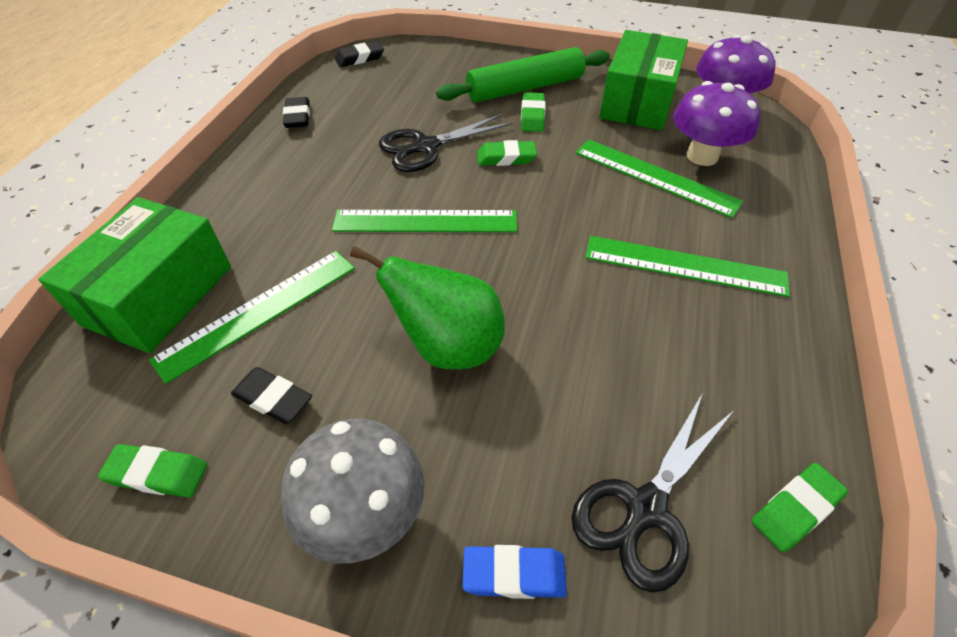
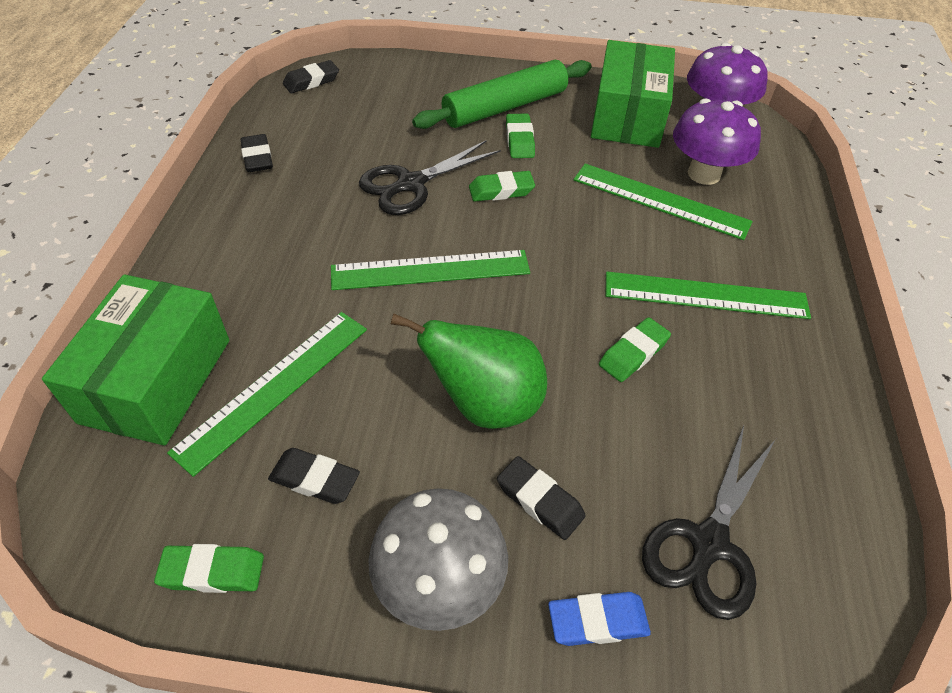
camera: 10 degrees left, 0 degrees up
(481, 444) = (540, 501): none -> black eraser
(795, 509) = (844, 526): green eraser -> green eraser (633, 353)

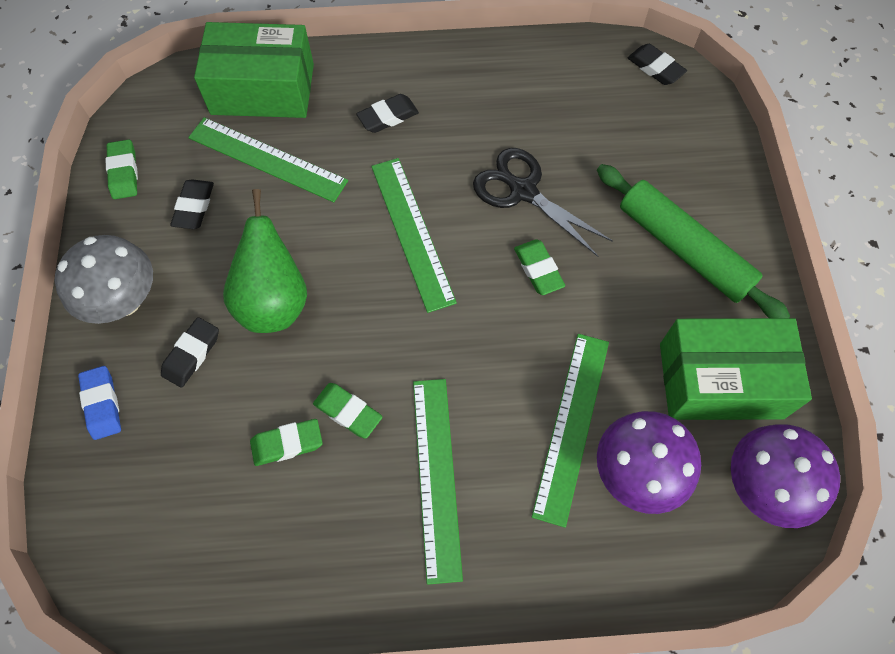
camera: 80 degrees right, 15 degrees up
(257, 158) = (520, 65): black eraser -> black eraser (388, 117)
(519, 140) = (628, 273): green eraser -> green eraser (287, 444)
(708, 544) = (166, 480): black scissors -> none

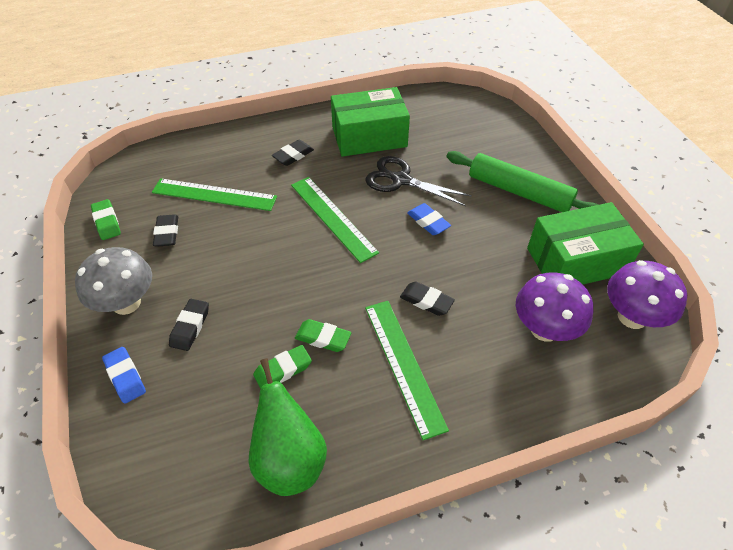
camera: 15 degrees left, 15 degrees down
(262, 89) = (199, 155): green box -> green box (369, 137)
(274, 301) = (245, 279): green pear -> green pear (289, 460)
(538, 269) = (428, 222): green eraser -> blue eraser
(571, 426) = (488, 310): green ruler -> none
(655, 68) = (460, 100): black eraser -> black eraser (426, 301)

